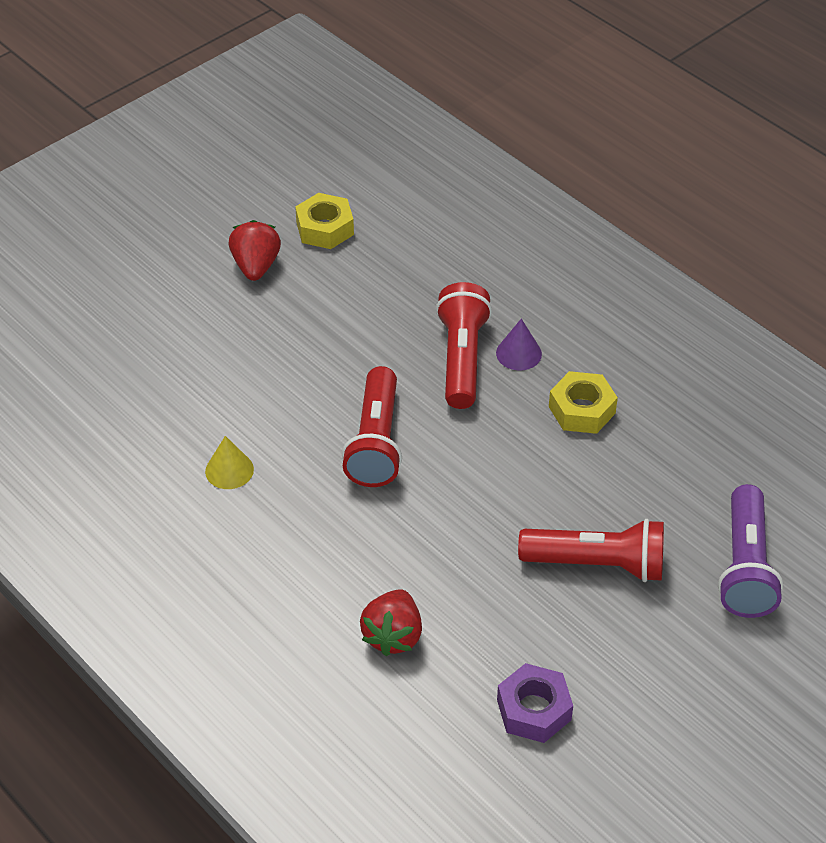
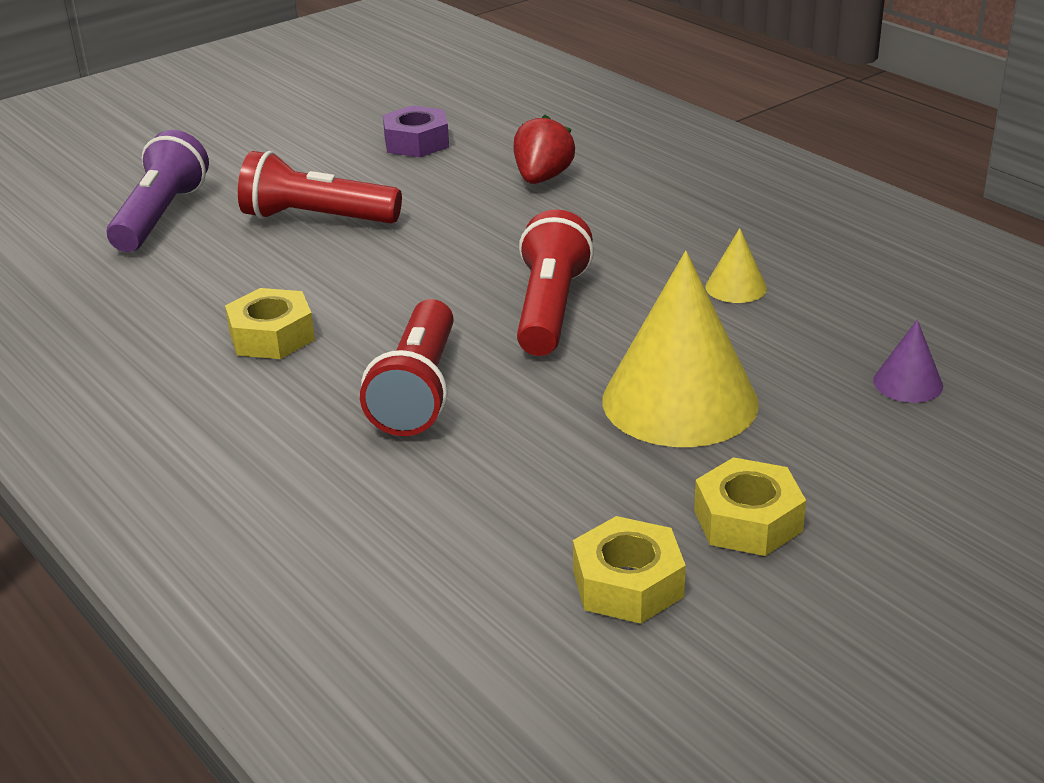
camera: 175 degrees left, 15 degrees down
(256, 266) = (747, 520): red strawberry -> yellow nut
(285, 352) = (680, 401): none -> yellow cone
(518, 353) = (333, 396): purple cone -> purple cone (908, 383)

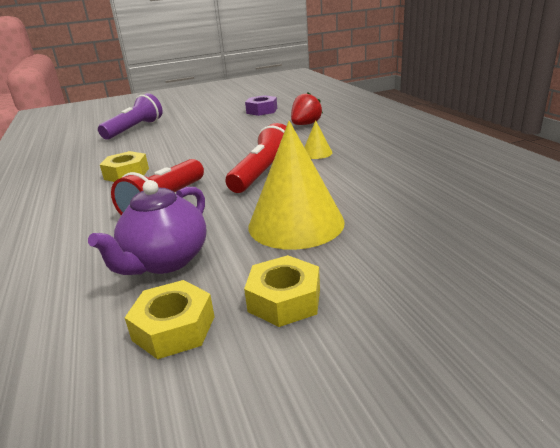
camera: 20 degrees right, 5 degrees down
(316, 218) = (193, 133): red flashlight -> none
(523, 494) = (165, 261): none -> purple teapot
(736, 287) = (369, 172): yellow cone -> yellow cone (316, 153)
(908, 383) = (448, 230): purple cone -> none

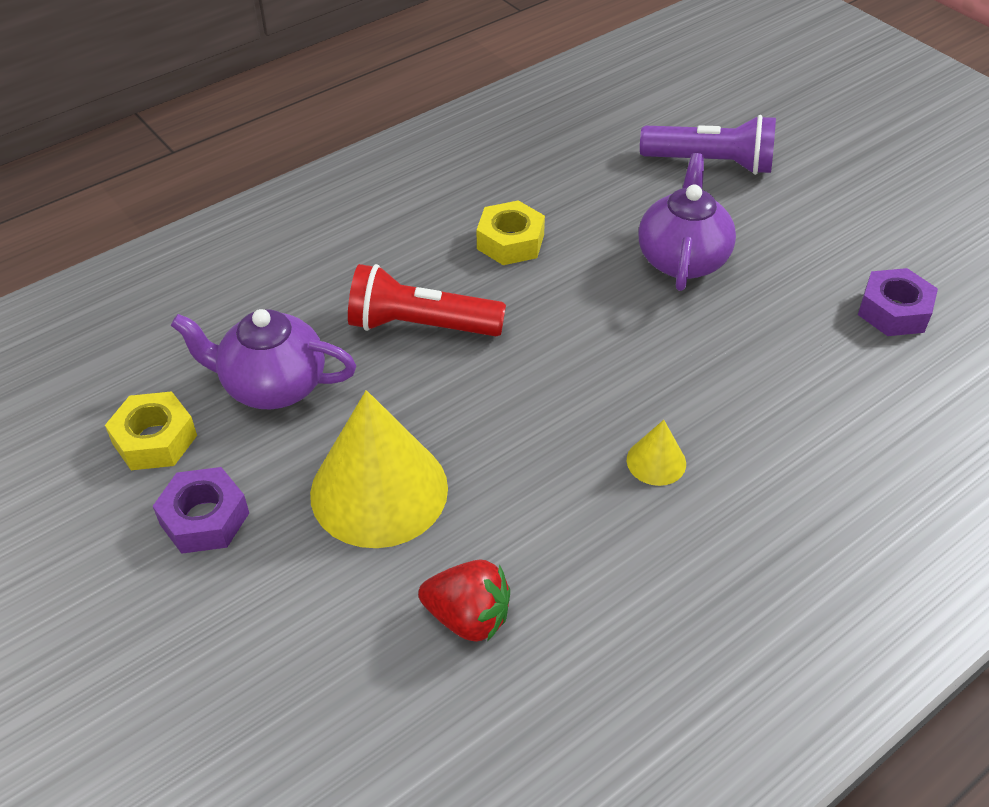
camera: 70 degrees right, 20 degrees up
(190, 139) = (682, 259): none -> purple teapot
(263, 174) = (543, 408): red flashlight -> none
(284, 300) = (204, 518): yellow nut -> purple nut
(305, 124) = (820, 409): red strawberry -> red strawberry (468, 617)

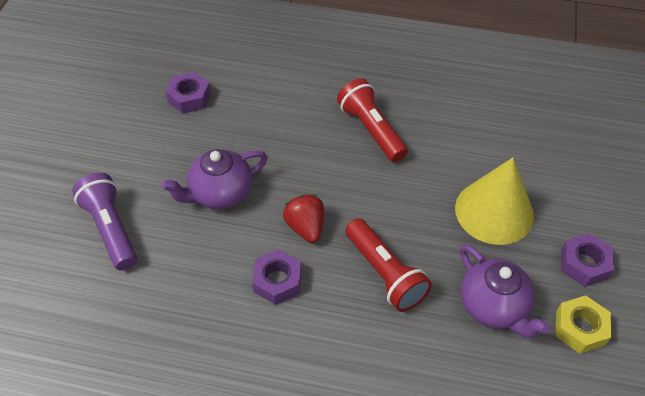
camera: 130 degrees left, 5 degrees up
(468, 617) = (509, 141): red strawberry -> red strawberry (306, 227)
(510, 242) = (277, 281): yellow nut -> purple nut
(656, 461) = (371, 129): yellow cone -> red flashlight

